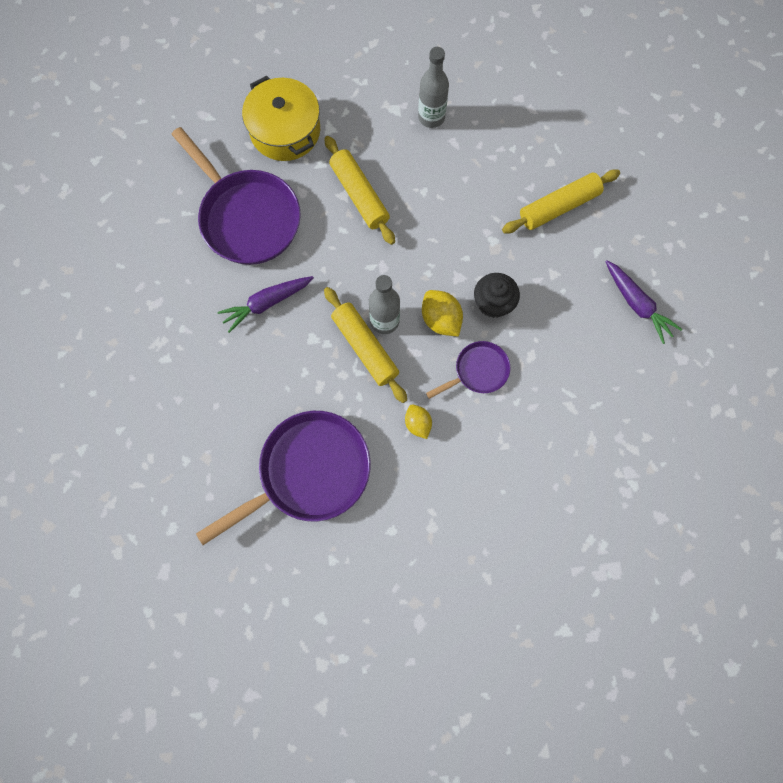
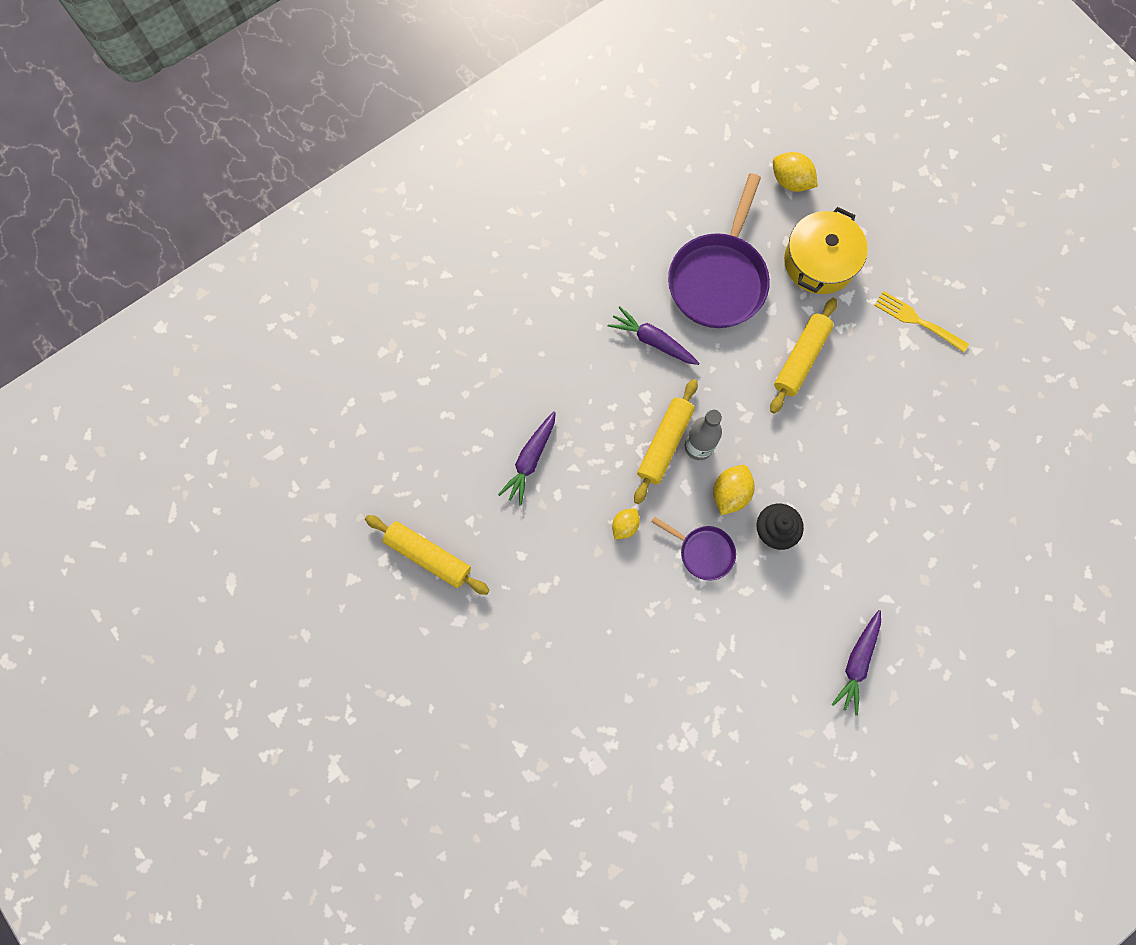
camera: 60 degrees right, 0 degrees up
(199, 110) = (790, 181): none -> yellow lemon
(308, 472) = (530, 460): purple pan -> purple carrot
(384, 90) = (917, 321): none -> yellow fork
(431, 117) = (919, 377): grey bottle -> none
(558, 207) = (907, 540): yellow rolling pin -> yellow rolling pin (428, 556)

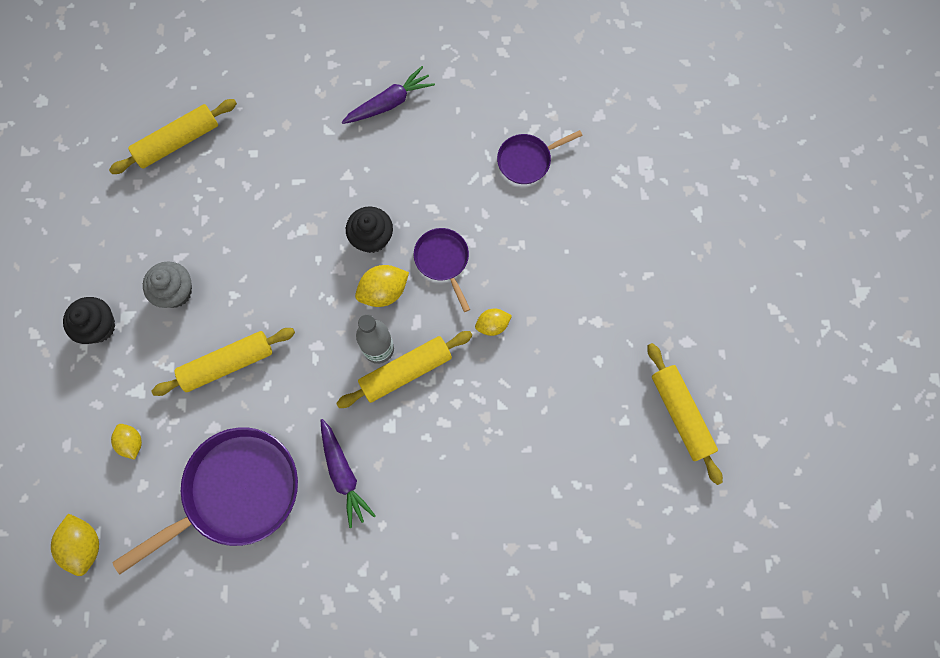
camera: 145 degrees left, 0 degrees up
(530, 460) = (534, 439): purple carrot -> none
(699, 693) = (527, 160): none -> purple pan
(819, 262) = (131, 442): yellow pot -> yellow lemon
(886, 383) = (175, 292): none -> grey cupcake
(917, 321) = (98, 326): yellow fork -> black cupcake
(996, 501) = (177, 141): none -> yellow rolling pin

